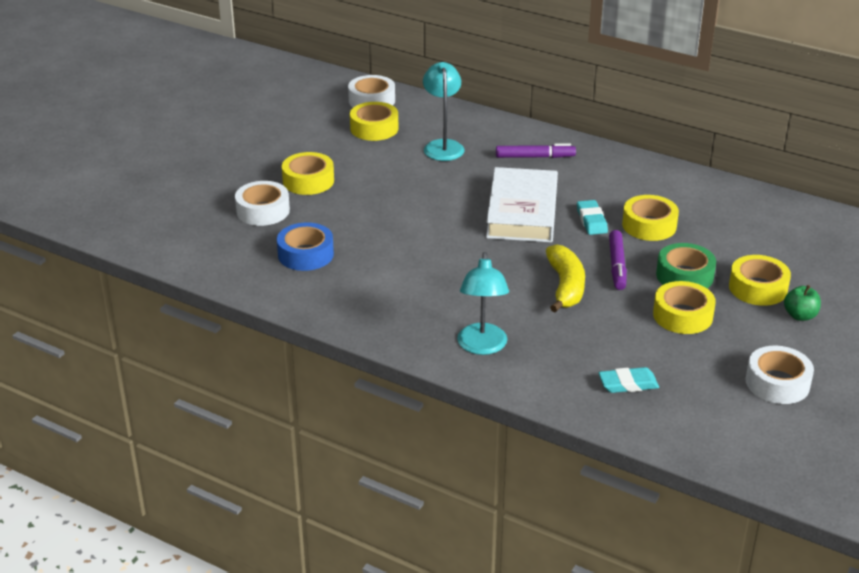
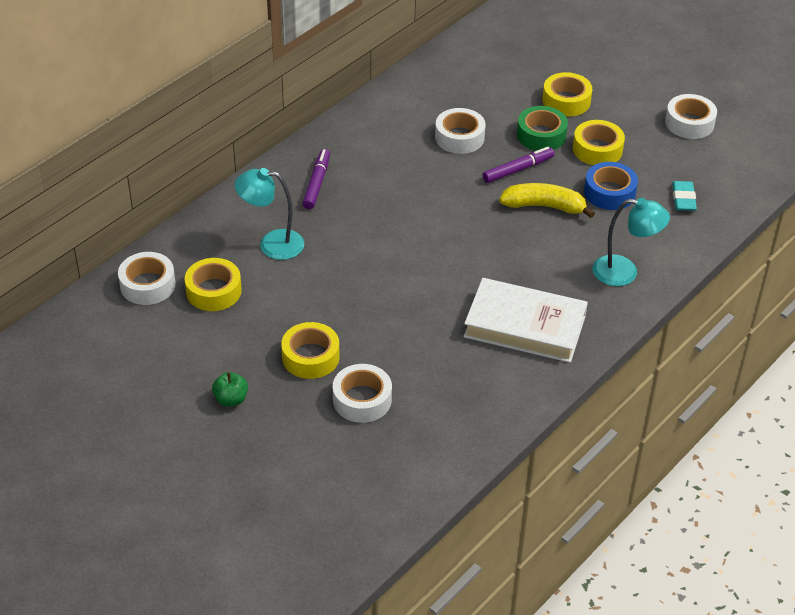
camera: 80 degrees left, 10 degrees up
(305, 254) = (455, 373): blue tape -> blue tape (609, 192)
(522, 212) = (416, 210): white book -> white book (525, 326)
(591, 220) = (443, 170): turquoise eraser -> none
(617, 265) = (518, 169): purple marker -> purple marker turned 45 degrees counterclockwise
(649, 225) = (459, 137): yellow tape -> white tape
(800, 316) = (607, 90): green apple -> green apple (231, 399)

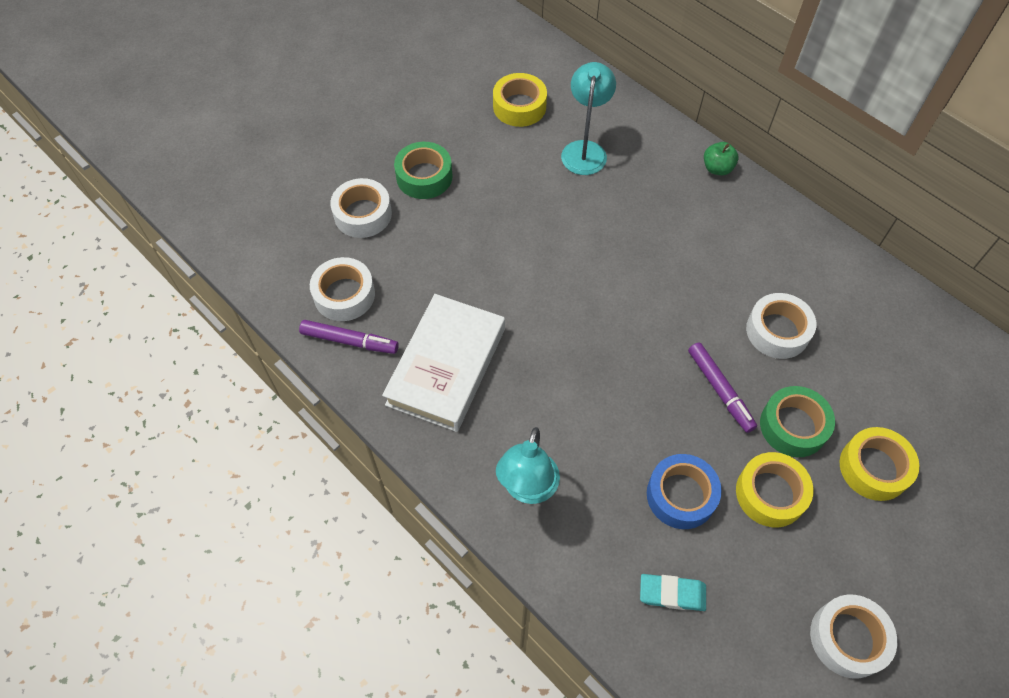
camera: 95 degrees right, 15 degrees up
(147, 285) = (530, 61): white tape -> white tape (344, 295)
(231, 399) = (379, 119): green apple -> green apple (717, 168)
(310, 357) = (424, 177): yellow tape -> green tape
(317, 183) = (681, 188): purple marker -> purple marker (349, 341)
(544, 206) = (650, 412): yellow banana -> none

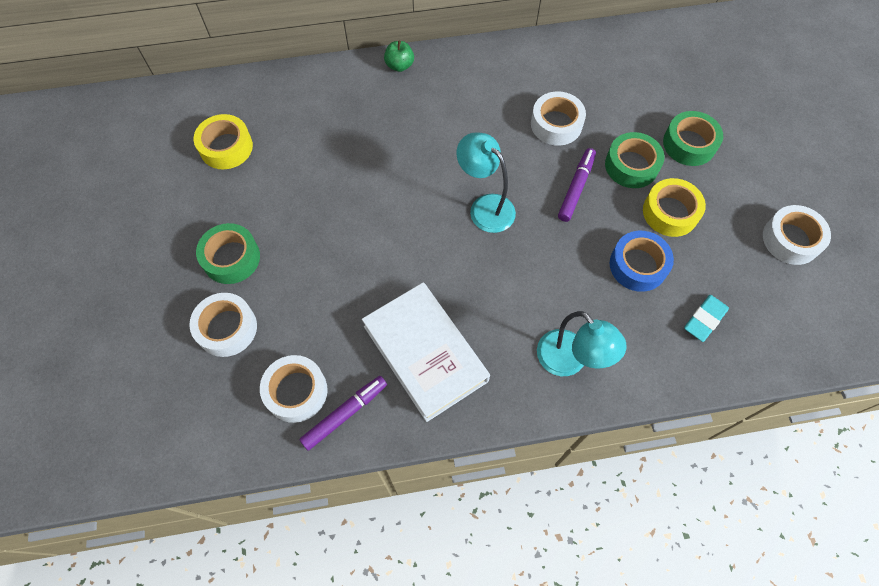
camera: 55 degrees left, 5 degrees up
(585, 150) = (309, 132): turquoise lamp -> turquoise lamp (485, 207)
(720, 390) = (576, 188): purple marker -> purple marker turned 75 degrees counterclockwise
(874, 468) = (689, 144): yellow tape -> green tape

